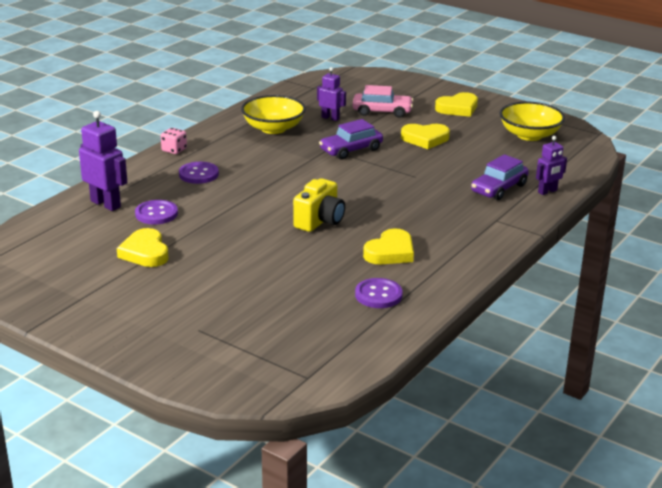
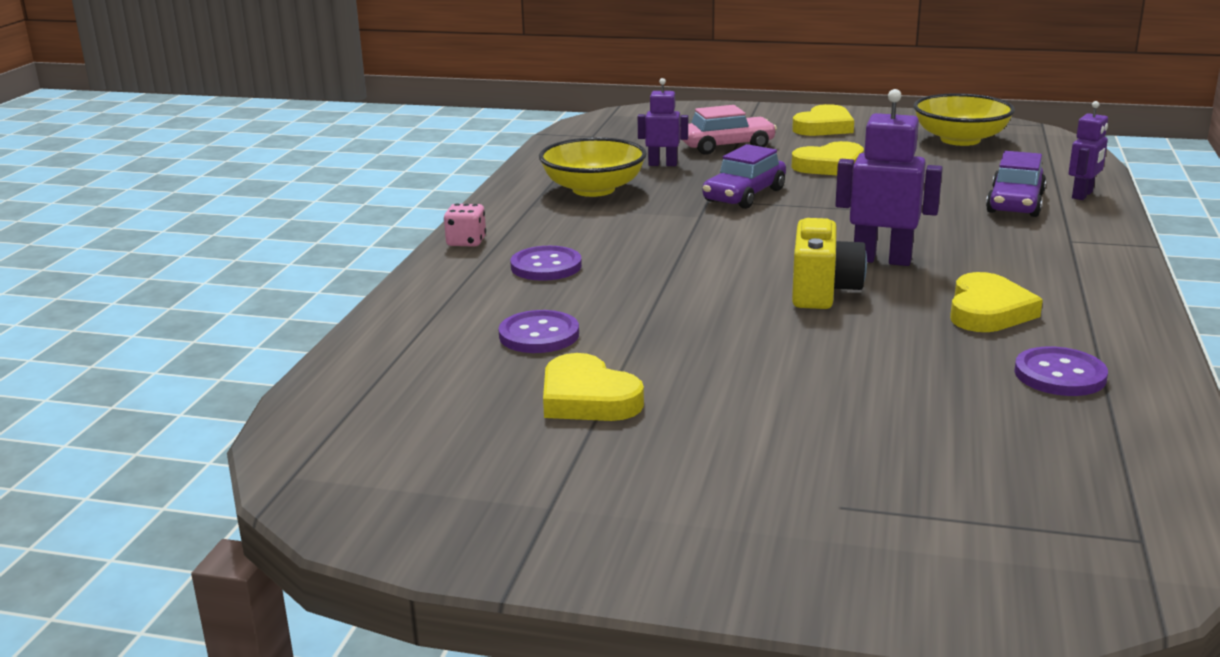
camera: 20 degrees left, 5 degrees down
(106, 204) = (430, 338): purple robot -> purple robot (882, 260)

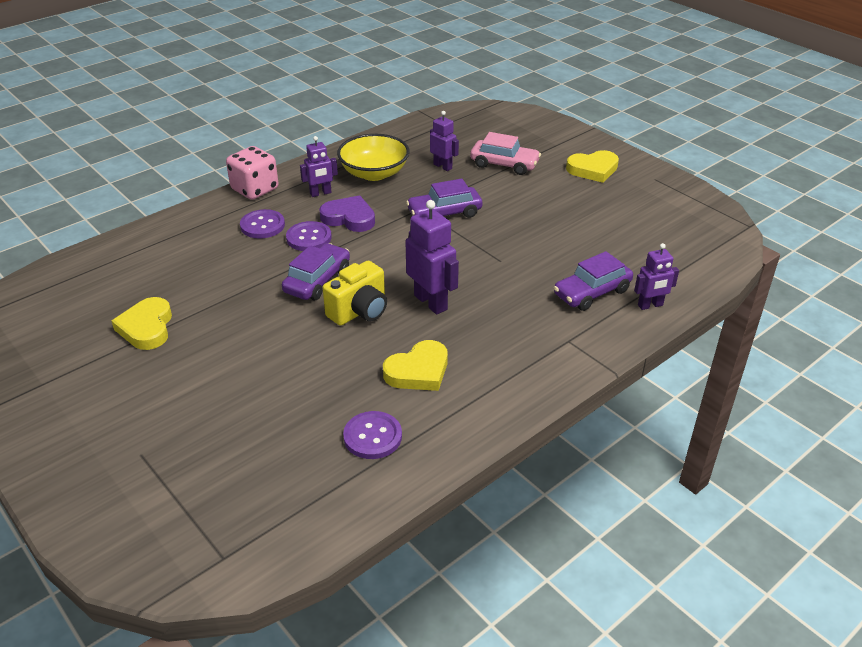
camera: 35 degrees right, 15 degrees up
(466, 242) = (255, 189): pink dice -> pink dice, size x1.72
(539, 335) = (189, 274): purple button -> purple button (309, 238)
(562, 221) = (320, 193): none -> purple robot
(643, 229) = (349, 218): none -> purple heart
(719, 286) = (317, 281): none -> purple car
(830, 166) = (536, 208): yellow heart -> none
(960, 140) = (662, 218): yellow bowl -> none

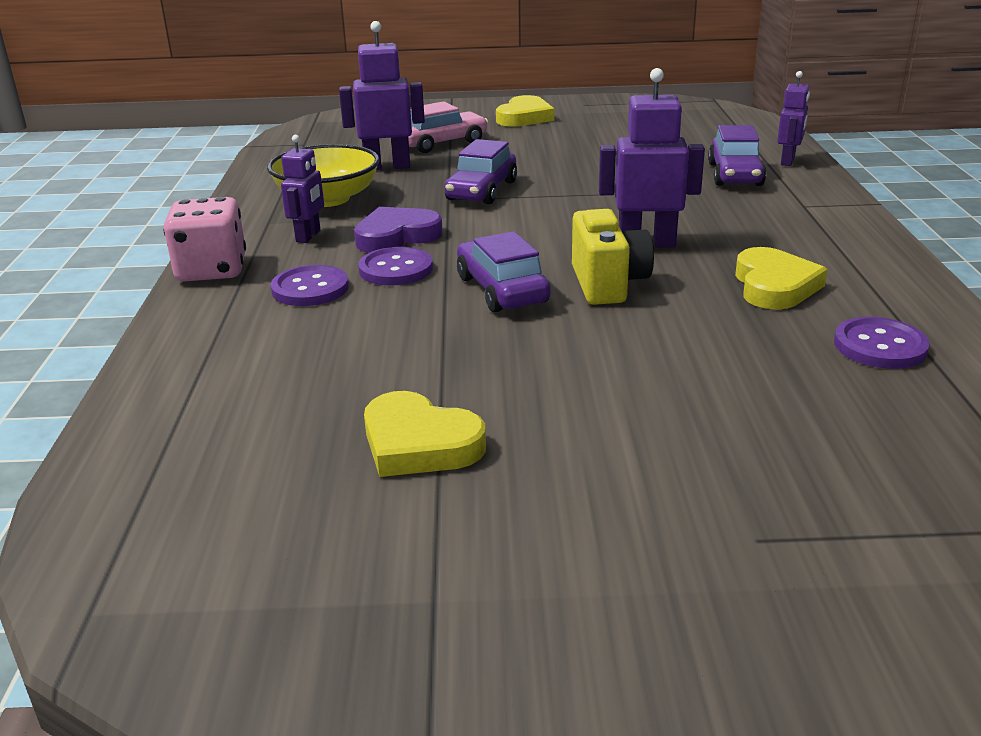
camera: 50 degrees left, 10 degrees down
(443, 166) = (387, 166): purple robot -> purple robot, size x1.60

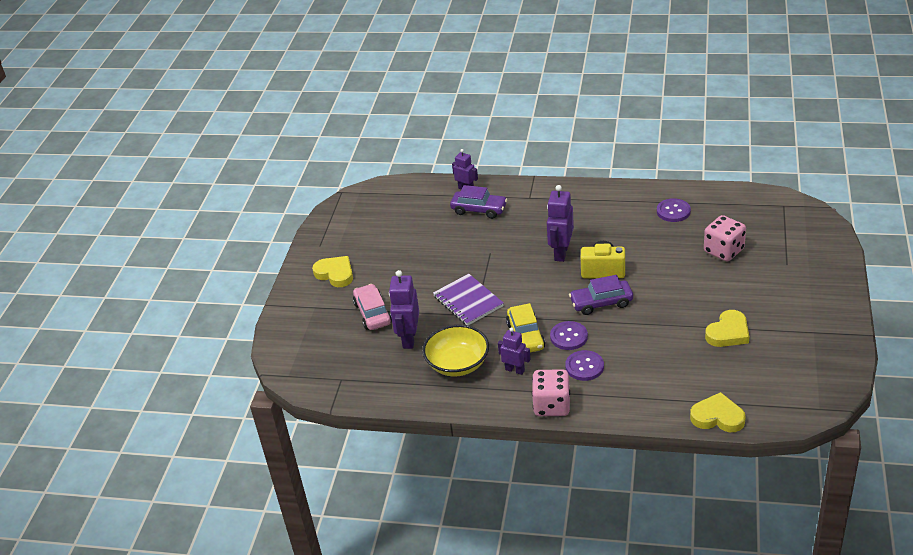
camera: 75 degrees left, 10 degrees up
(396, 236) = (525, 336): purple heart -> yellow car
(482, 191) = (468, 301): purple car -> purple notebook
(759, 424) = (723, 251): none -> pink dice
(774, 286) = (616, 225): yellow heart -> yellow heart (717, 417)

